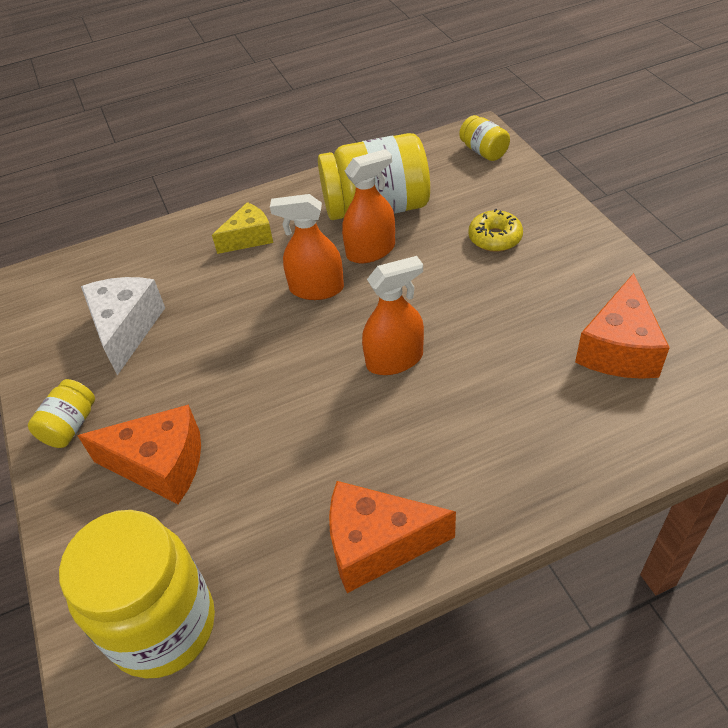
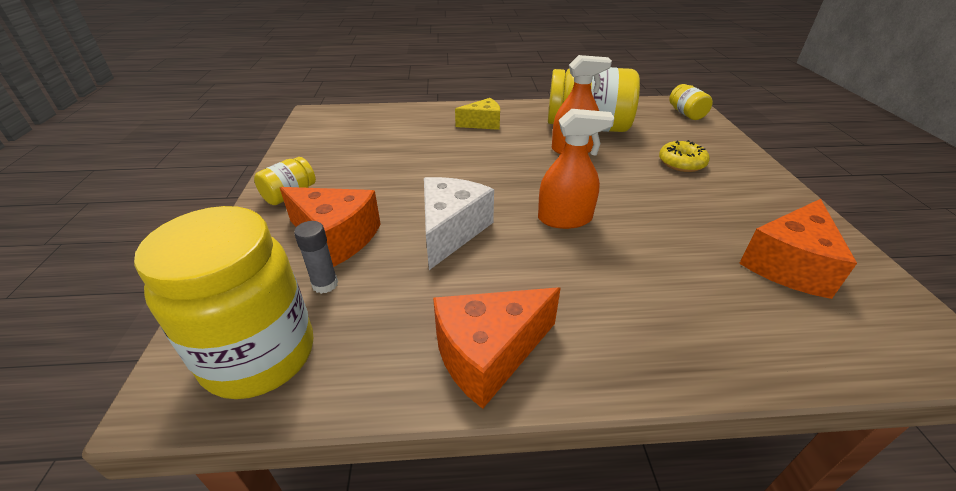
camera: 15 degrees right, 10 degrees down
(126, 329) = (367, 151): white cheese -> white cheese (451, 231)
(182, 527) = (325, 284): none -> grey glue stick
(316, 289) = (519, 161): orange spray bottle -> none
(377, 545) = (488, 354): orange cheese -> orange cheese turned 45 degrees counterclockwise

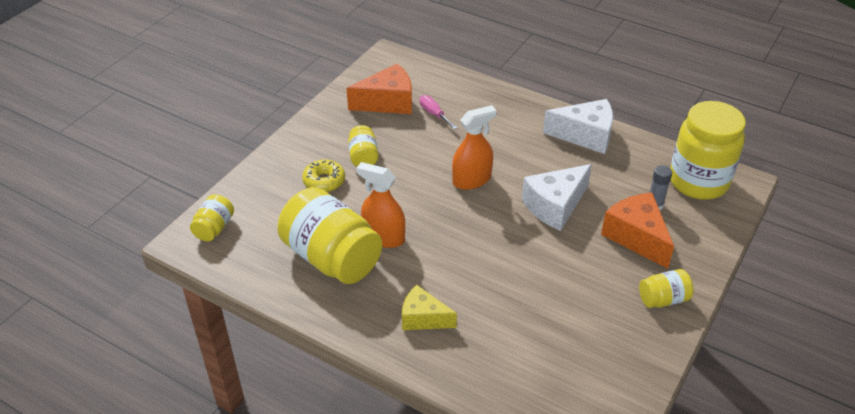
camera: 145 degrees left, 5 degrees up
(488, 354) = (585, 136): orange cheese -> white cheese
(564, 219) = (471, 180): orange spray bottle -> orange spray bottle turned 120 degrees clockwise
(691, 194) = (363, 157): none -> yellow jar
(717, 277) = (434, 114): none -> pink screwdriver

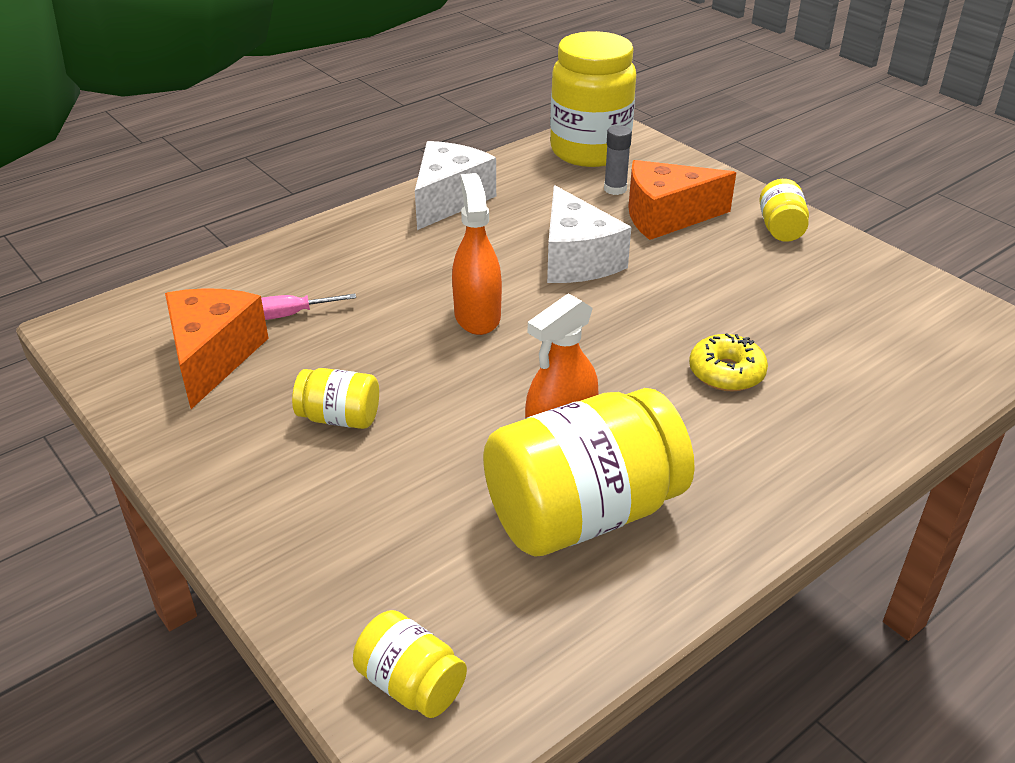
camera: 70 degrees left, 5 degrees down
(324, 181) = (372, 482): yellow donut -> yellow donut (726, 373)
(423, 318) = (760, 435): yellow cheese -> none

